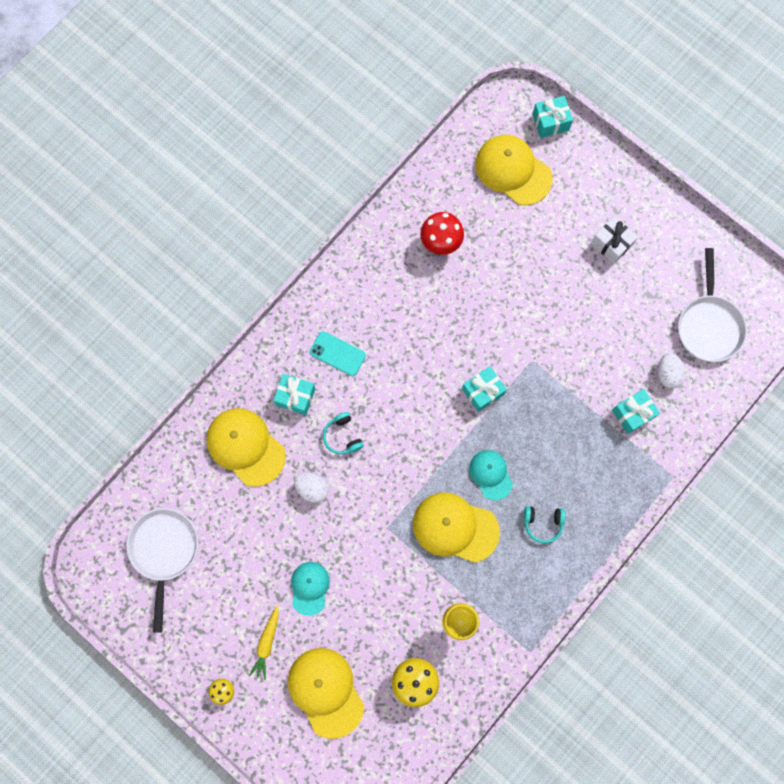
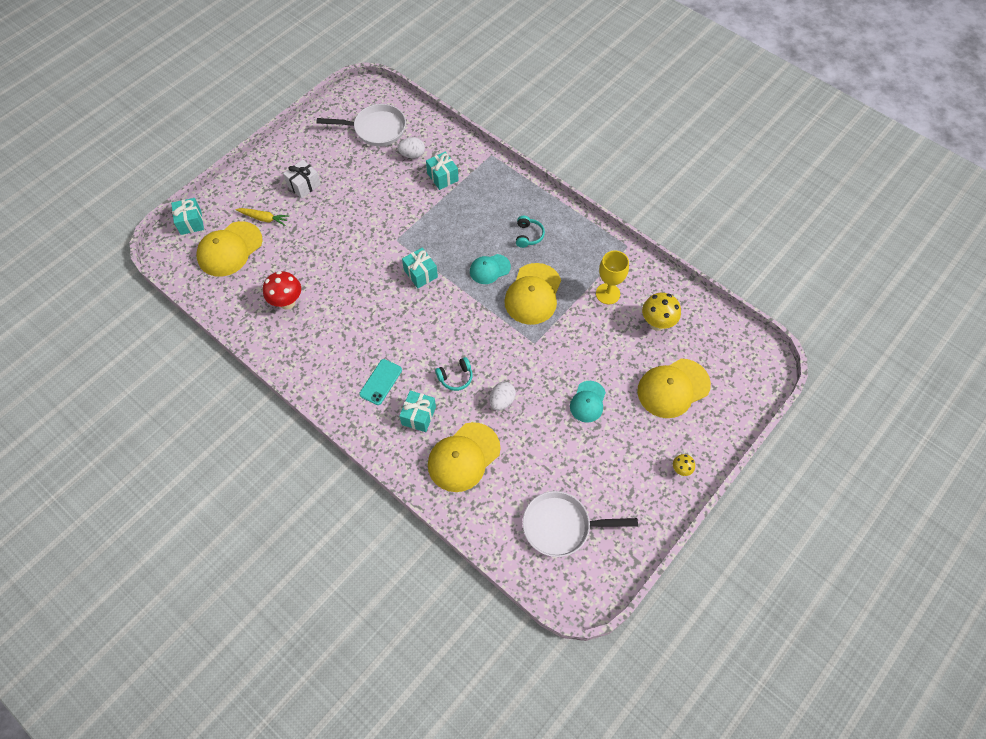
camera: 90 degrees left, 15 degrees down
(267, 643) = (637, 435): yellow carrot -> yellow carrot (264, 218)
(309, 588) = (588, 402): turquoise cap -> turquoise cap turned 75 degrees counterclockwise

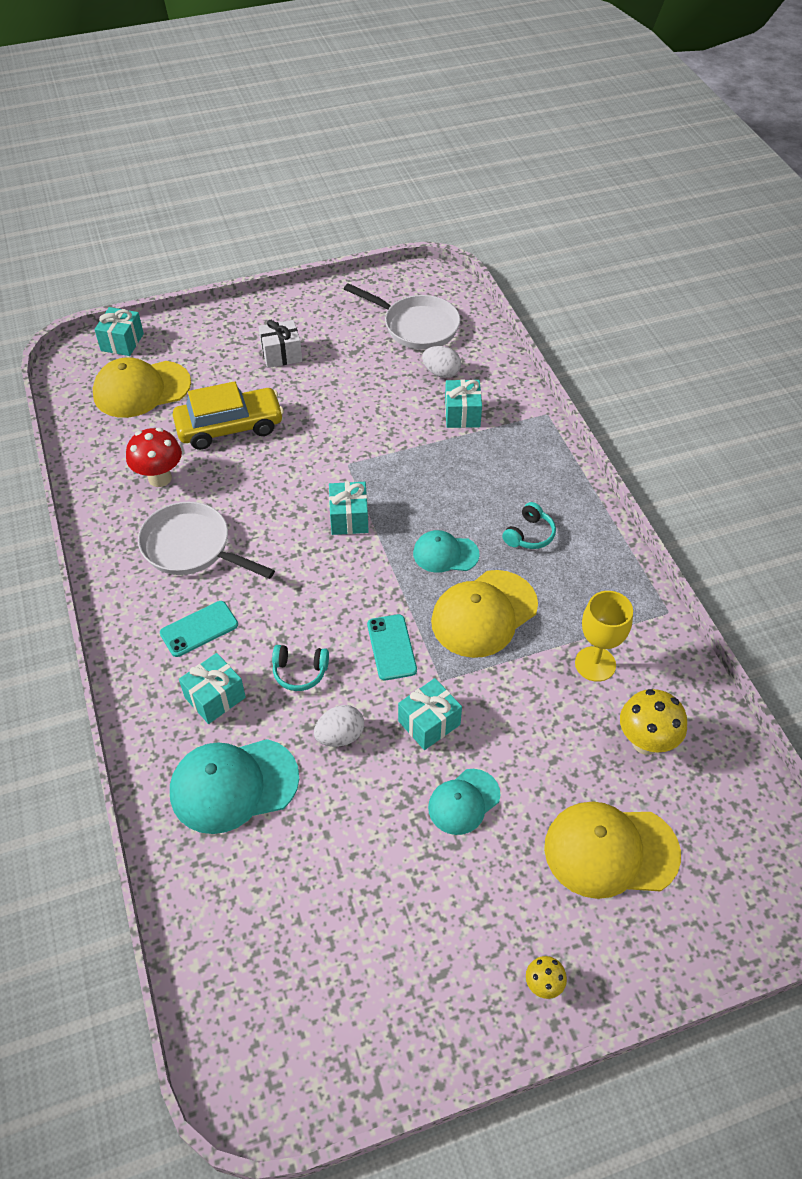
camera: 30 degrees right, 10 degrees down
(264, 218) = (206, 372): yellow carrot -> none
(306, 249) = (230, 427): none -> yellow car
(463, 457) = (233, 785): yellow cap -> turquoise cap
(496, 338) = (391, 647): none -> turquoise phone
(543, 369) = (429, 723): none -> turquoise gift
(561, 526) = (299, 964): white pan -> white pan (191, 547)

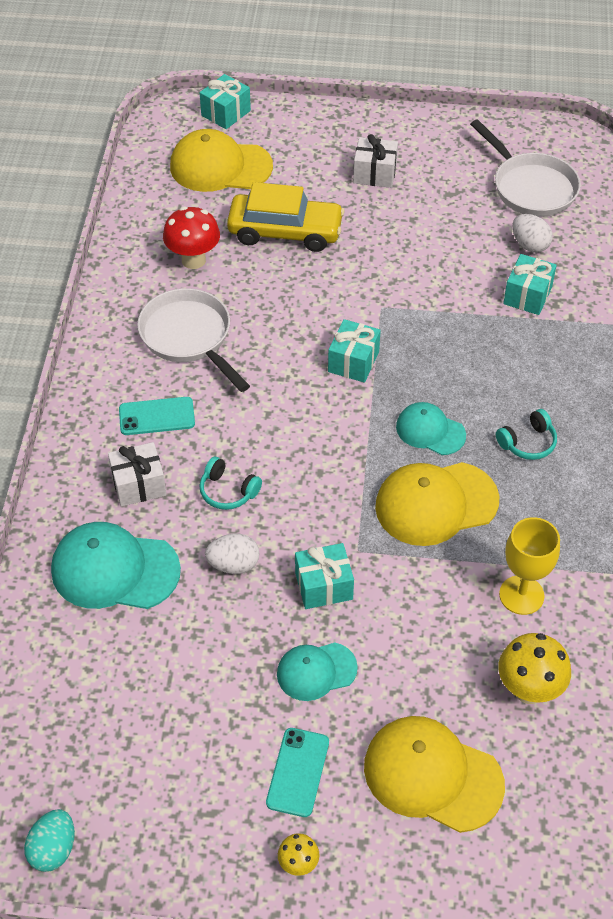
camera: 25 degrees right, 0 degrees up
(215, 697) = (139, 484): turquoise gift -> white gift
(315, 1080) = (53, 849): none -> turquoise egg
(391, 647) = (327, 501): turquoise phone -> turquoise phone (298, 772)

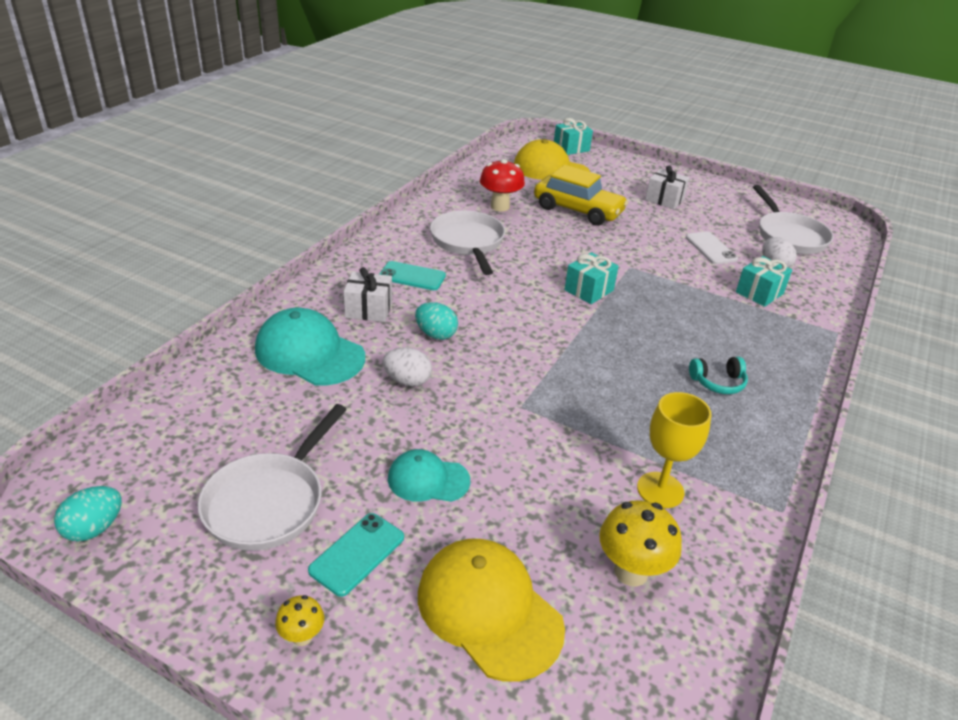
camera: 20 degrees right, 15 degrees down
(190, 756) = (269, 502): none -> white pan
(228, 491) = (436, 334): turquoise headphones -> turquoise egg
(324, 586) = (475, 420): turquoise gift -> none
(430, 431) = (631, 349): turquoise cap -> none
(436, 504) = (610, 397): yellow cap -> none
(455, 242) = (710, 248): none -> white phone

